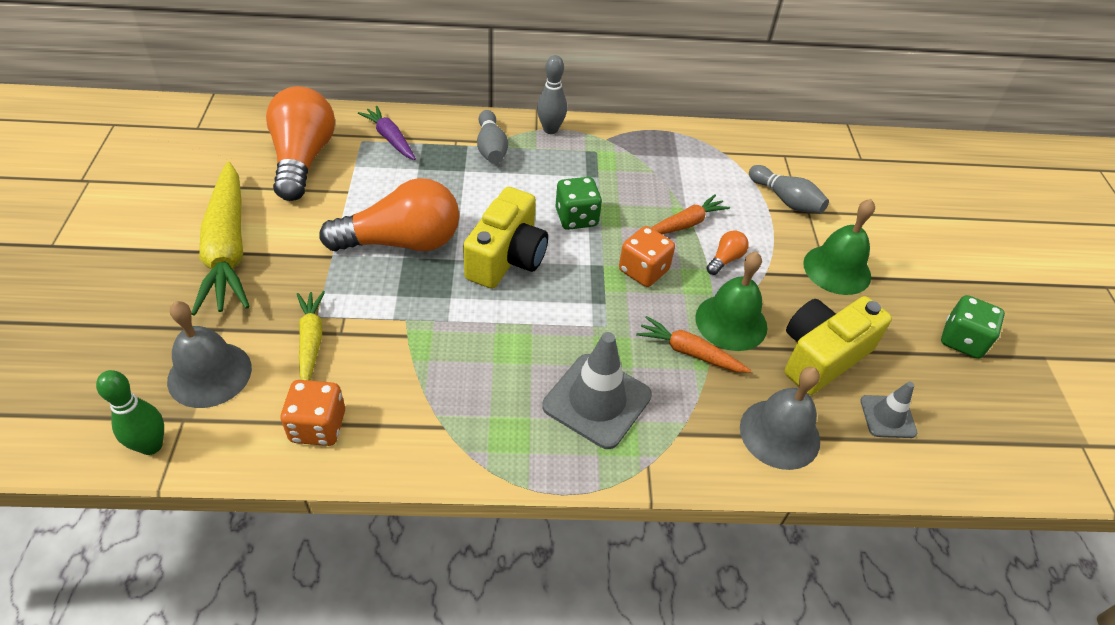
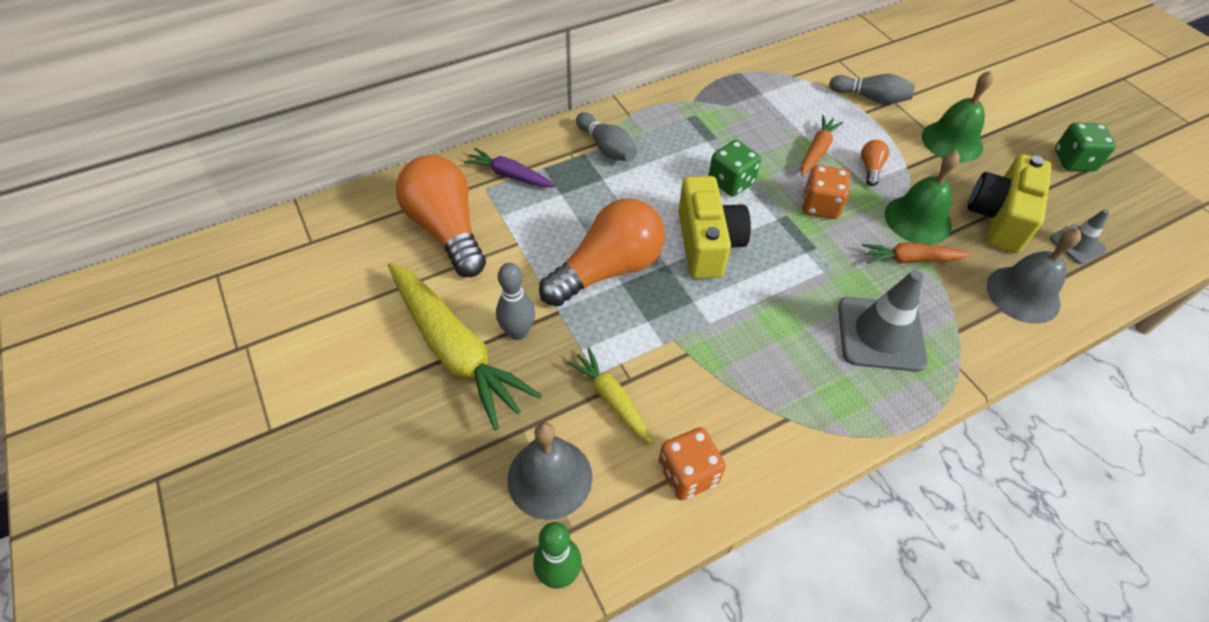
camera: 25 degrees left, 5 degrees up
(550, 129) = (641, 110): grey bowling pin -> grey bowling pin (518, 332)

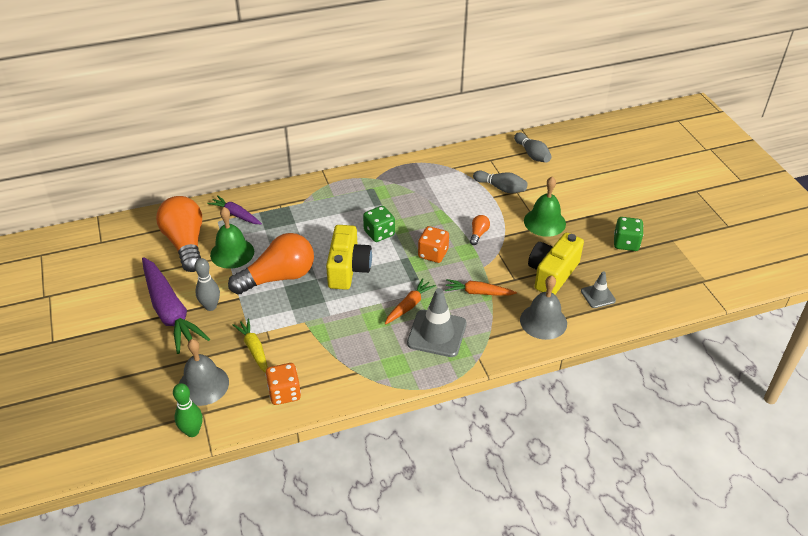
camera: 10 degrees right, 10 degrees down
(455, 349) = (170, 312): yellow carrot -> purple carrot
(606, 147) = (305, 203): grey bowling pin -> grey bowling pin (532, 154)
(817, 151) = (446, 219): orange carrot -> orange carrot (409, 305)
(917, 219) = (495, 269): green bell -> green bell (232, 253)

